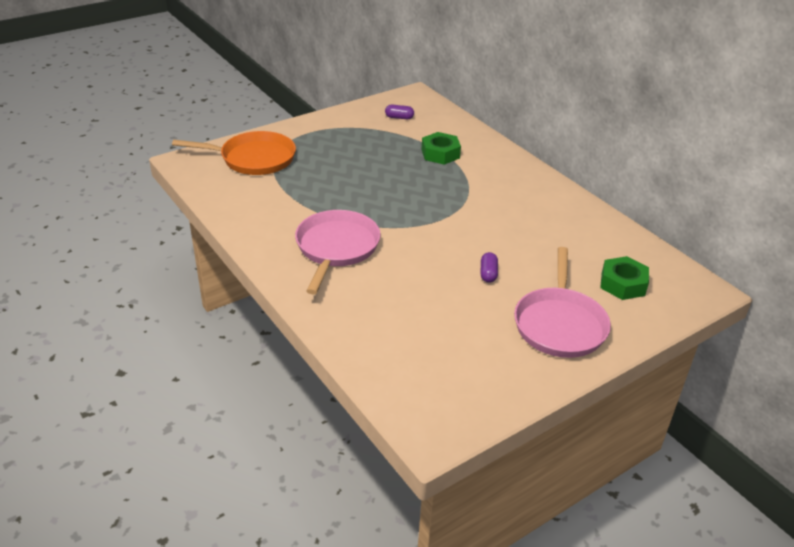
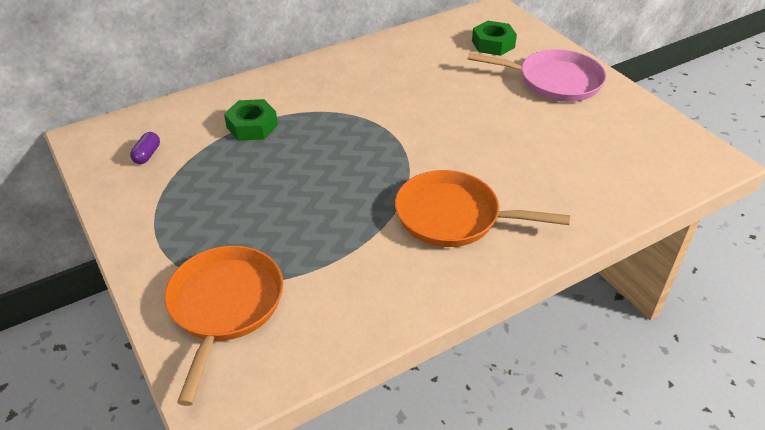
camera: 85 degrees left, 5 degrees up
(336, 248) = (453, 216): pink pan -> orange pan
(488, 274) = (488, 112): purple capsule -> none

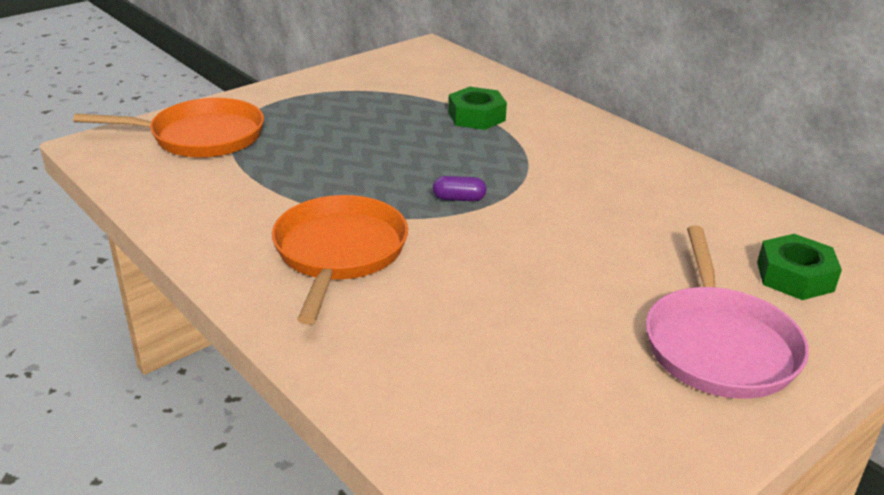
camera: 80 degrees right, 10 degrees down
(147, 155) = (409, 76): purple capsule -> purple capsule (459, 199)

